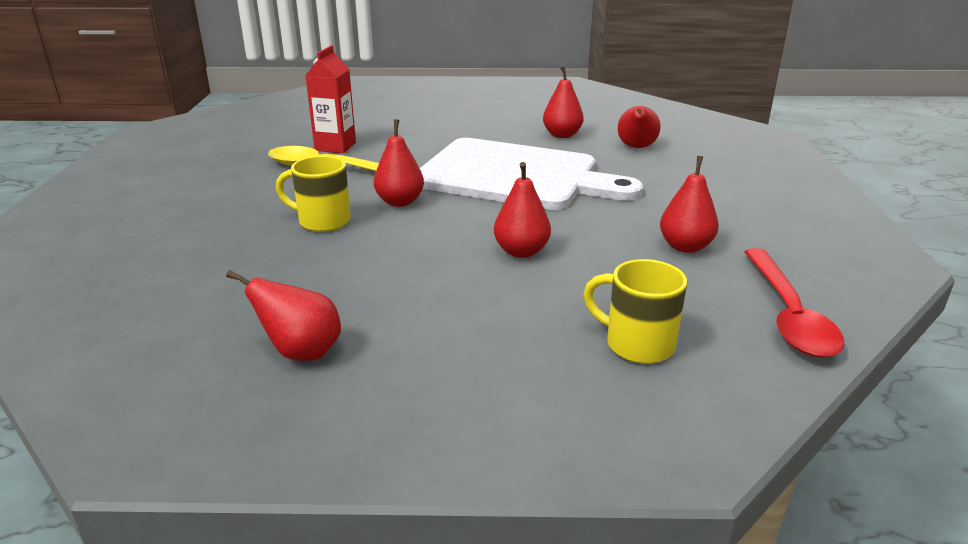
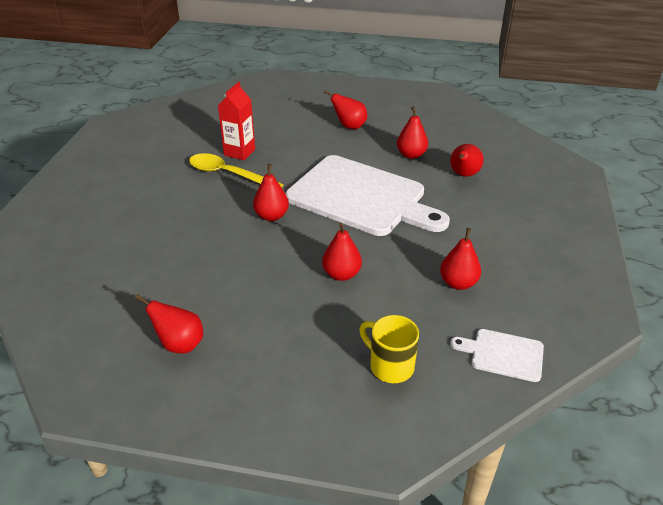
camera: 10 degrees right, 10 degrees up
(322, 221) = (215, 229): yellow mug -> none
(472, 116) = (349, 126): none -> red pear
(788, 314) = (503, 354): red spoon -> white cutting board

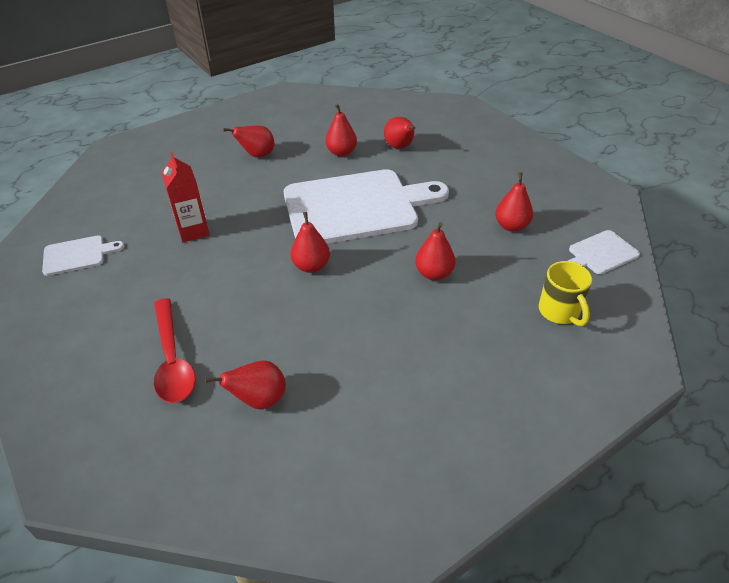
camera: 45 degrees left, 5 degrees up
(123, 216) = (172, 360): none -> red spoon
(165, 130) = (78, 255): none -> white cutting board
(179, 344) = (407, 420): red pear -> red pear (259, 400)
(228, 174) = (215, 256): yellow spoon -> none
(390, 366) = (559, 312): yellow mug -> yellow mug turned 105 degrees counterclockwise

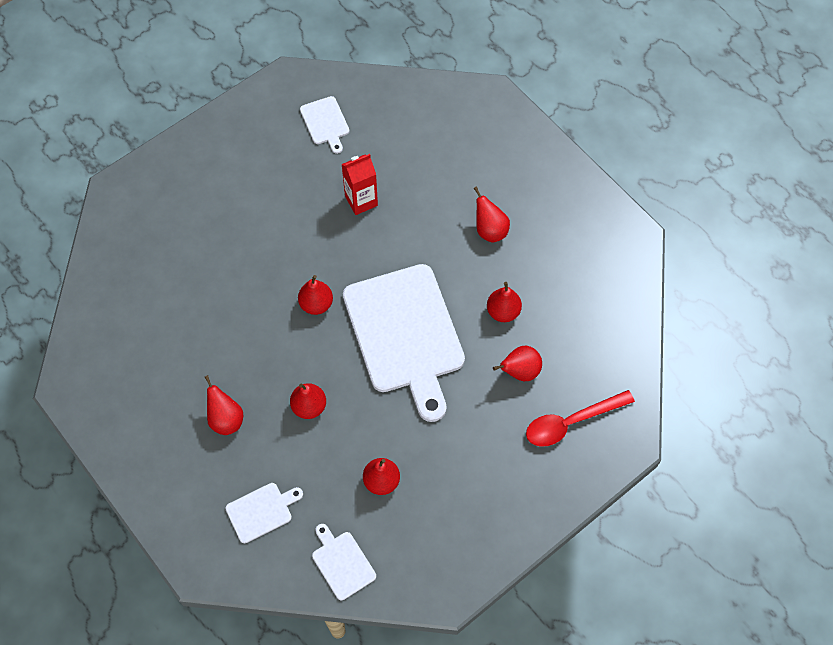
camera: 85 degrees right, 20 degrees up
(172, 360) = (211, 223): red spoon -> red spoon (571, 422)
(259, 400) = (173, 287): red pear -> red pear (226, 419)
(559, 312) = (262, 511): yellow mug -> white cutting board

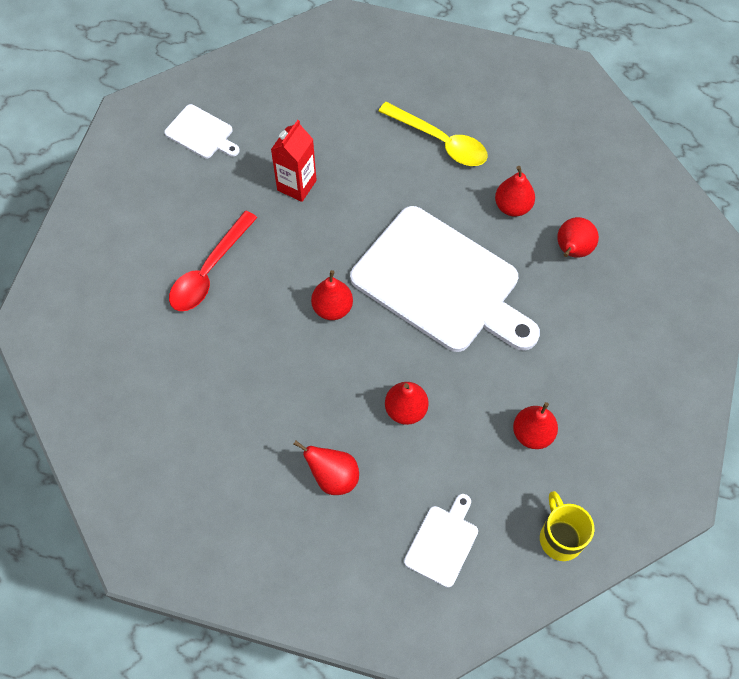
camera: 35 degrees left, 0 degrees up
(342, 562) = (560, 537): white cutting board -> yellow mug
(490, 230) = (440, 141): red pear -> yellow spoon
(571, 422) = (654, 267): red spoon -> red spoon (209, 271)

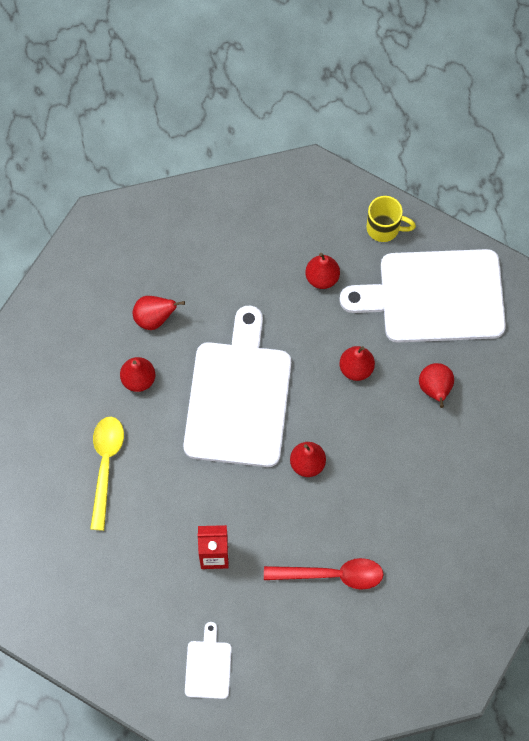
camera: 120 degrees left, 5 degrees up
(443, 542) = (434, 296): white cutting board -> white cutting board, size x2.31
(560, 537) = (384, 228): yellow mug -> yellow mug turned 120 degrees counterclockwise

